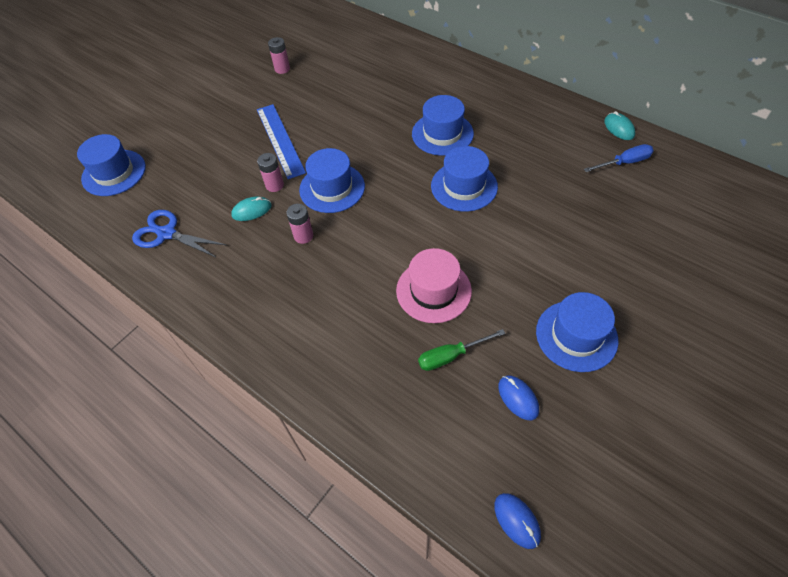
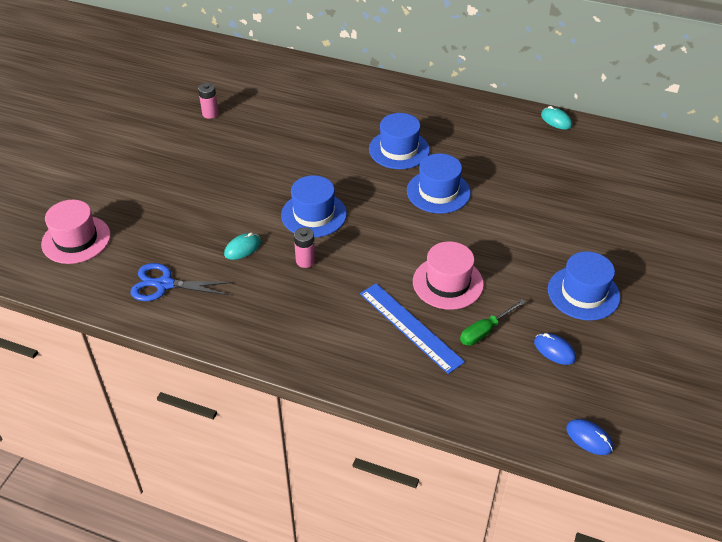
camera: 20 degrees left, 10 degrees down
(114, 173) = (76, 239): blue hat -> pink hat
(274, 185) = (255, 222): pink battery -> none
(280, 140) = (240, 180): blue ruler -> blue ruler (410, 327)
(624, 163) = (571, 148): blue screwdriver -> none

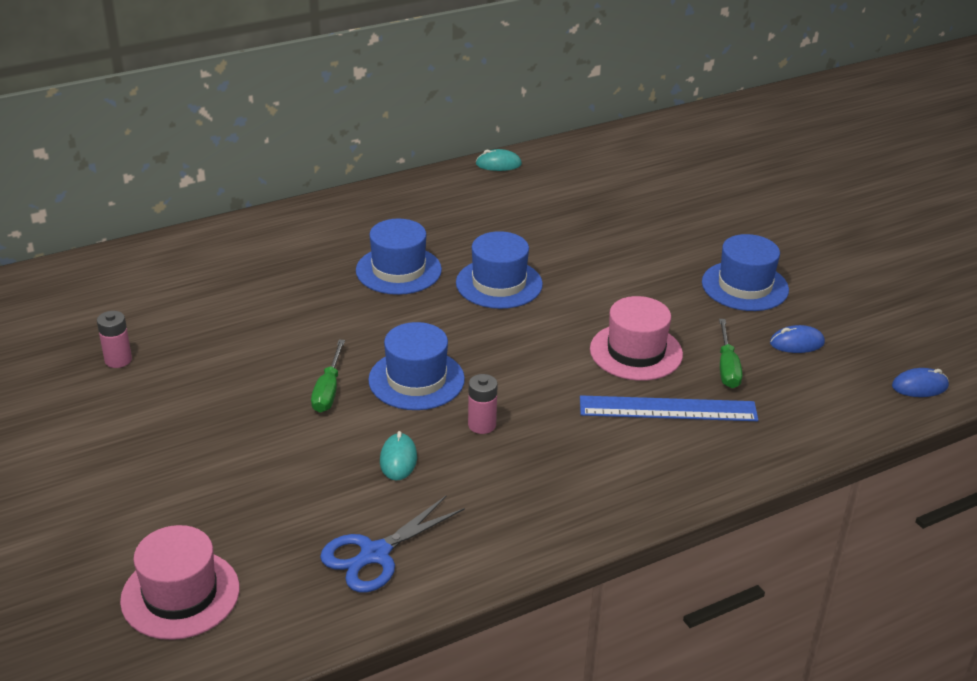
camera: 50 degrees left, 10 degrees down
(268, 190) = (328, 390): none -> green screwdriver

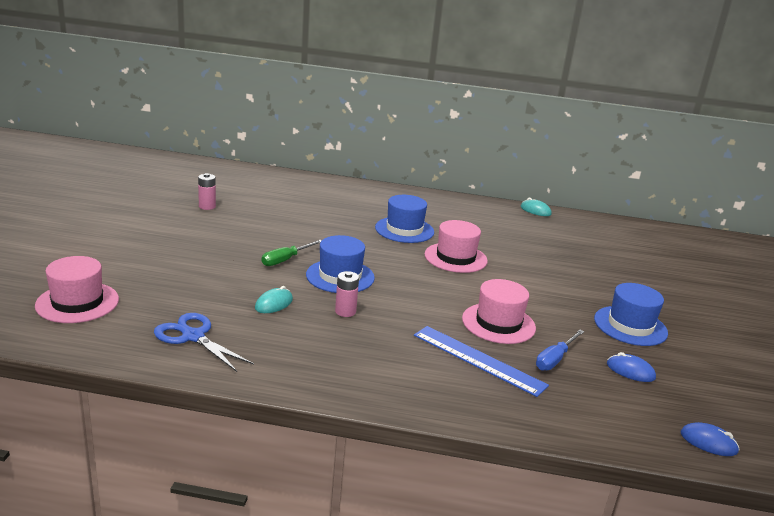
camera: 35 degrees right, 10 degrees down
(375, 554) = (193, 336): blue scissors -> blue scissors turned 45 degrees clockwise
(499, 284) = (455, 258): blue hat -> pink hat
(727, 367) = (555, 359): green screwdriver -> blue screwdriver

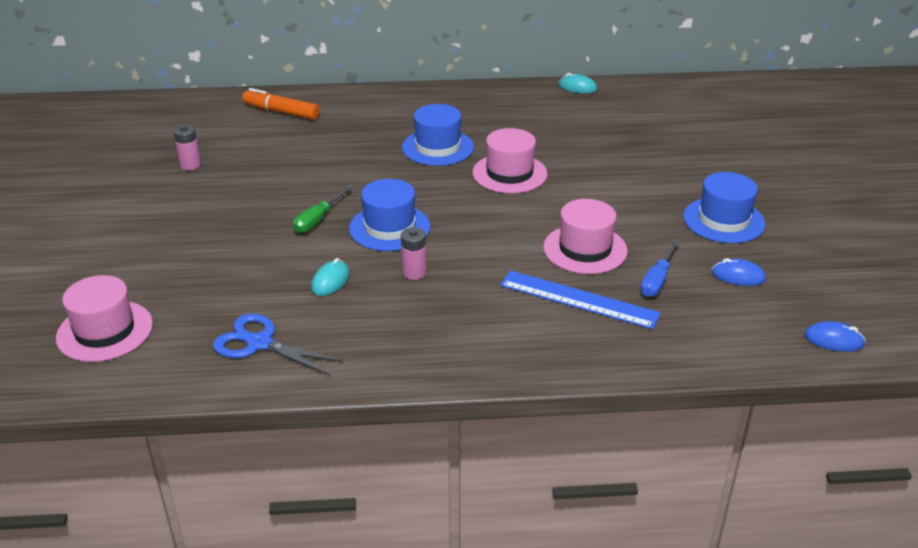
camera: 10 degrees left, 10 degrees up
(293, 186) = (281, 112): none -> orange marker

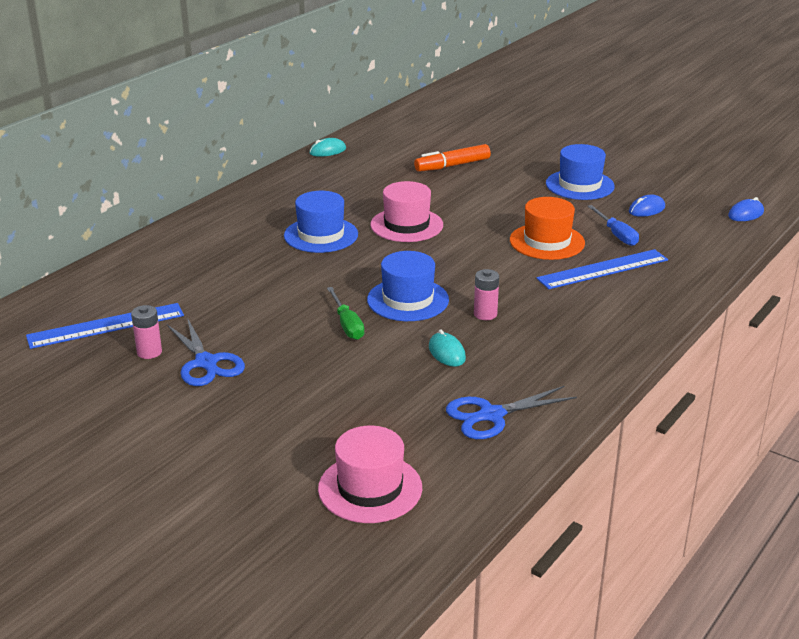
camera: 50 degrees left, 5 degrees down
(200, 191) = (206, 363): none -> blue scissors
(205, 135) = (106, 326): none -> blue ruler
(281, 112) = (133, 275): orange marker -> orange marker (452, 165)
(585, 249) = (547, 242): pink hat -> orange hat

